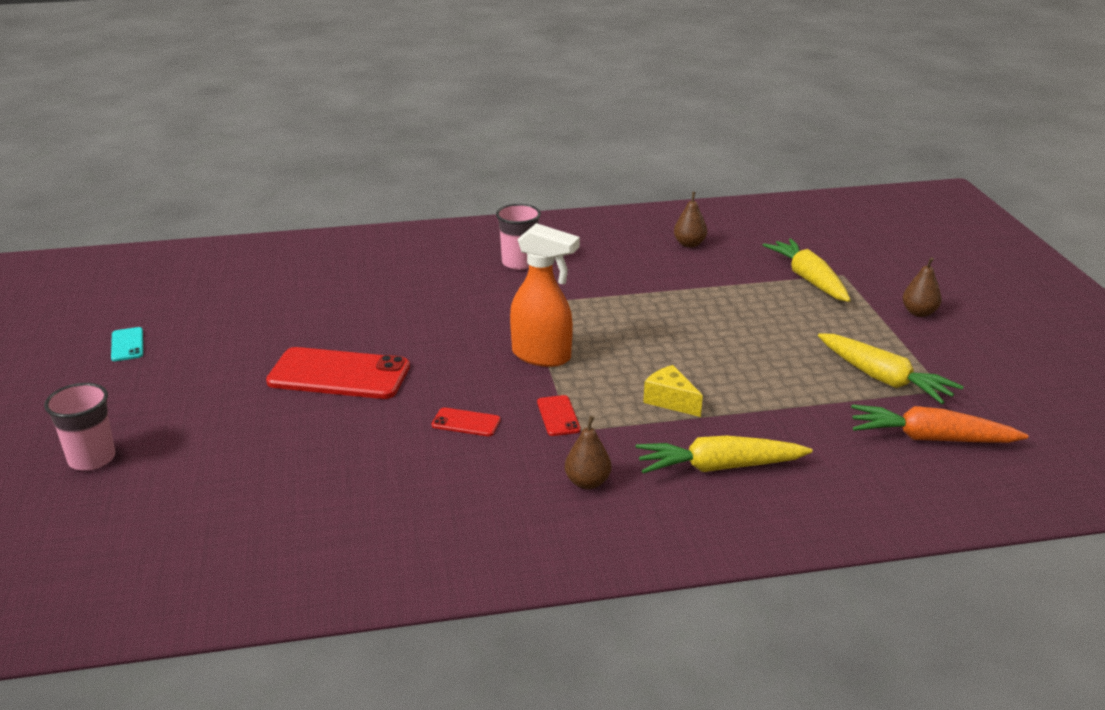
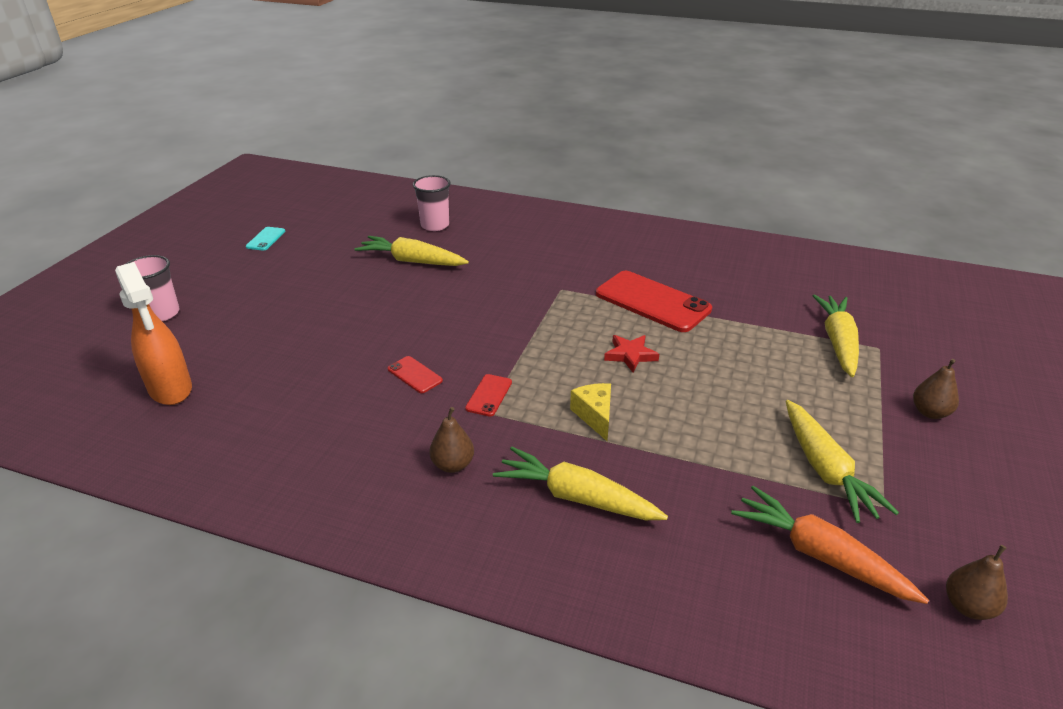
camera: 30 degrees right, 5 degrees up
(339, 320) = (412, 261): none -> yellow carrot
(339, 374) = (368, 304): red phone -> red phone (652, 302)
(519, 263) = (588, 253): pink cup -> pink cup (435, 225)
(542, 356) = (528, 338): orange spray bottle -> orange spray bottle (171, 390)
(651, 342) = (630, 355): none -> red star
(689, 244) = (750, 276): brown pear -> brown pear (968, 607)

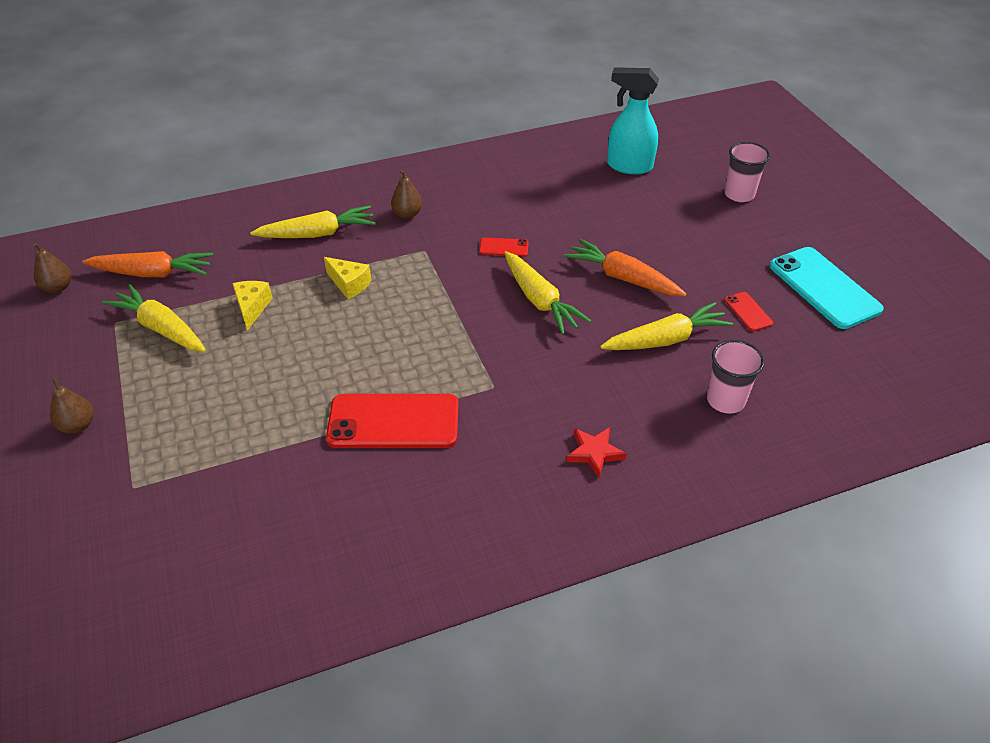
camera: 140 degrees right, 10 degrees up
(171, 390) = (628, 166): orange spray bottle -> turquoise spray bottle
(266, 239) = (824, 287): turquoise phone -> turquoise phone, size x2.19
(368, 304) = (623, 278): none -> orange carrot
(489, 395) = (436, 261): red phone -> red phone (748, 312)
(630, 355) = (365, 347): red star -> red star (594, 453)
(712, 442) = (252, 308): none -> yellow cheese
(838, 342) = (178, 471): yellow carrot -> yellow carrot (539, 300)

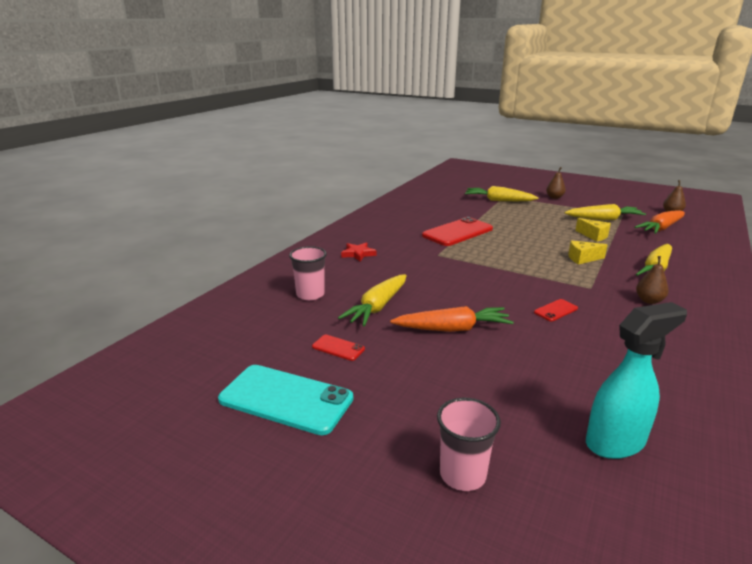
camera: 140 degrees right, 20 degrees down
(539, 300) = (480, 294): yellow carrot -> yellow carrot (499, 200)

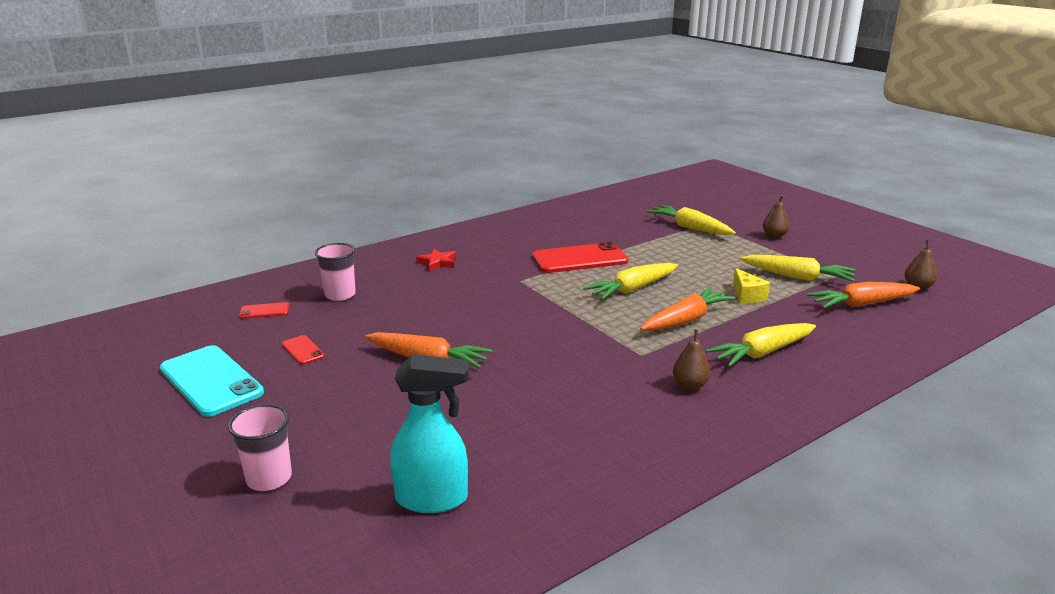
camera: 25 degrees right, 0 degrees up
(377, 307) = (385, 321): yellow carrot -> yellow carrot (632, 289)
(555, 310) = (561, 368): red phone -> red phone (264, 311)
(582, 258) = (686, 320): yellow cheese -> orange carrot

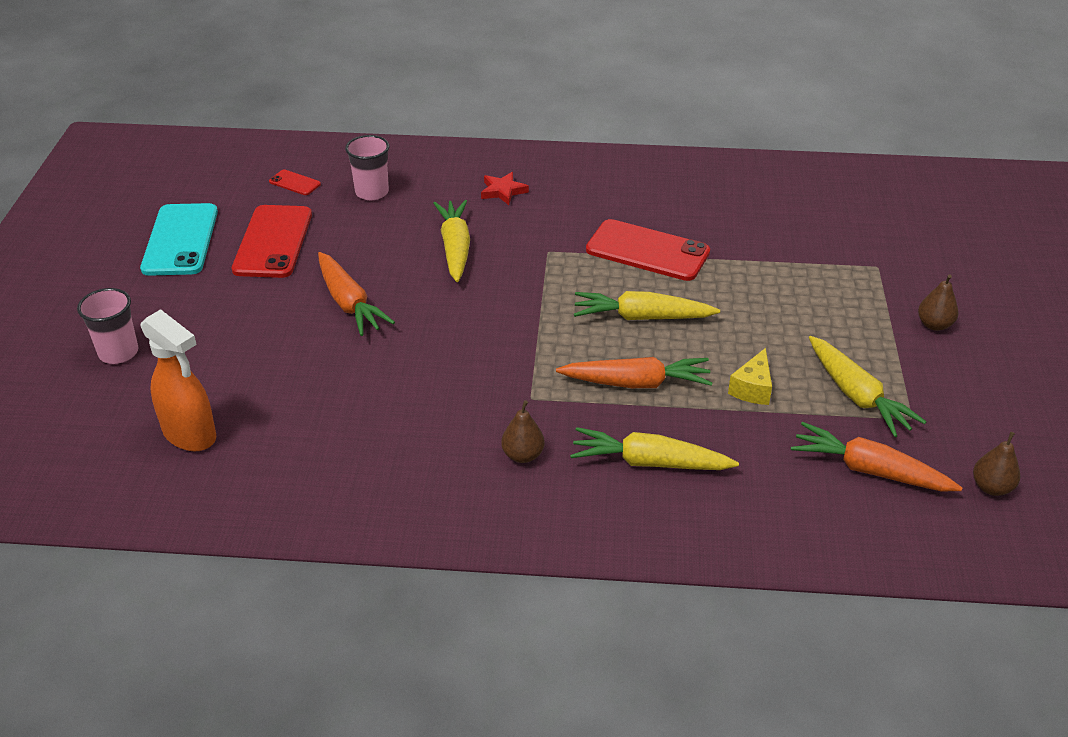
camera: 40 degrees right, 15 degrees up
(303, 350) = (273, 242): red phone -> red phone, size x2.19
(432, 499) = (190, 435): turquoise spray bottle -> orange spray bottle
(690, 228) = (844, 264): yellow carrot -> yellow carrot (455, 248)

